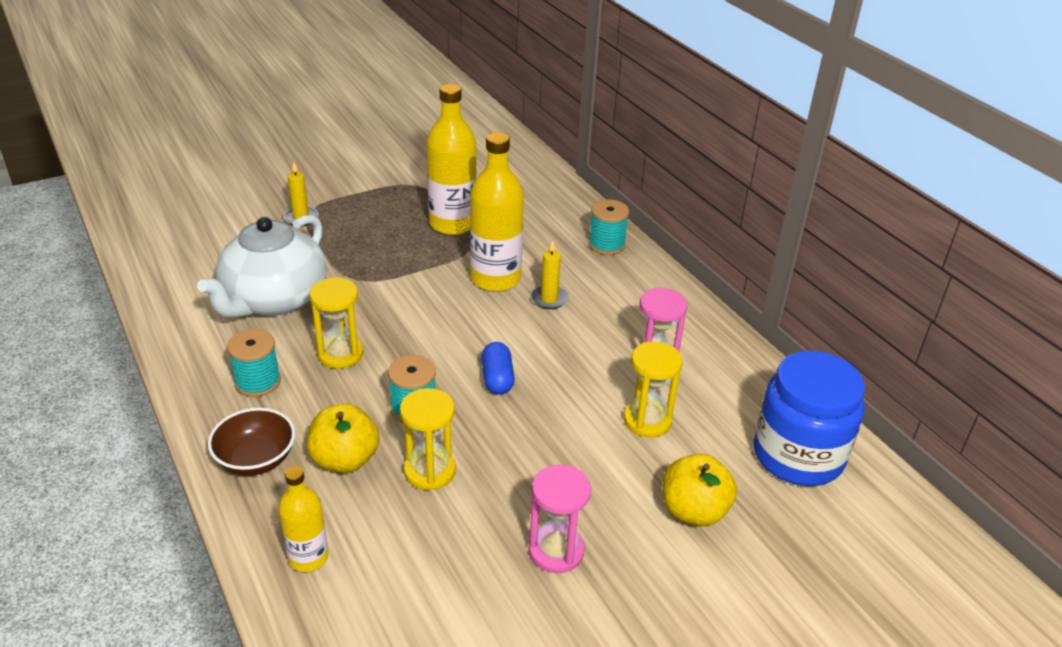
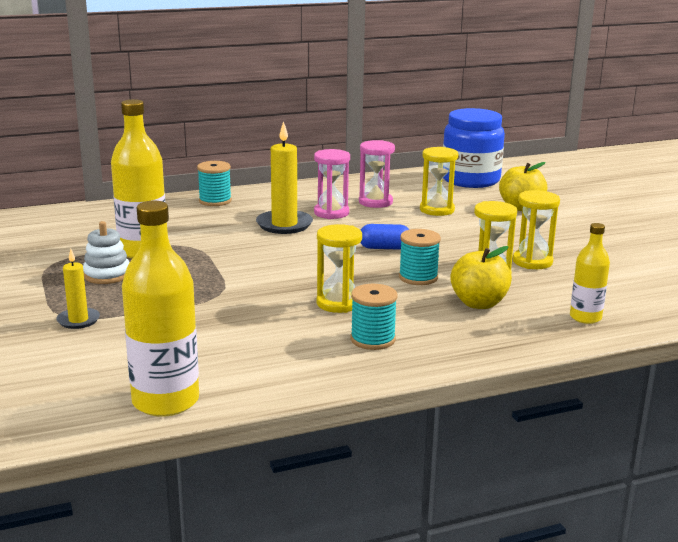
camera: 80 degrees left, 15 degrees down
(256, 459) = (479, 338): brown bowl -> none
(274, 299) = (236, 333): white teapot -> none
(394, 215) = (107, 275): none -> white stacking toy
(480, 514) = (532, 262): none -> yellow hourglass
(495, 279) = (246, 240): yellow bottle -> yellow bottle (165, 401)
(549, 299) = (284, 225): yellow candle -> yellow candle, size x1.71
(556, 551) = (561, 243): pink hourglass -> pink hourglass (331, 213)

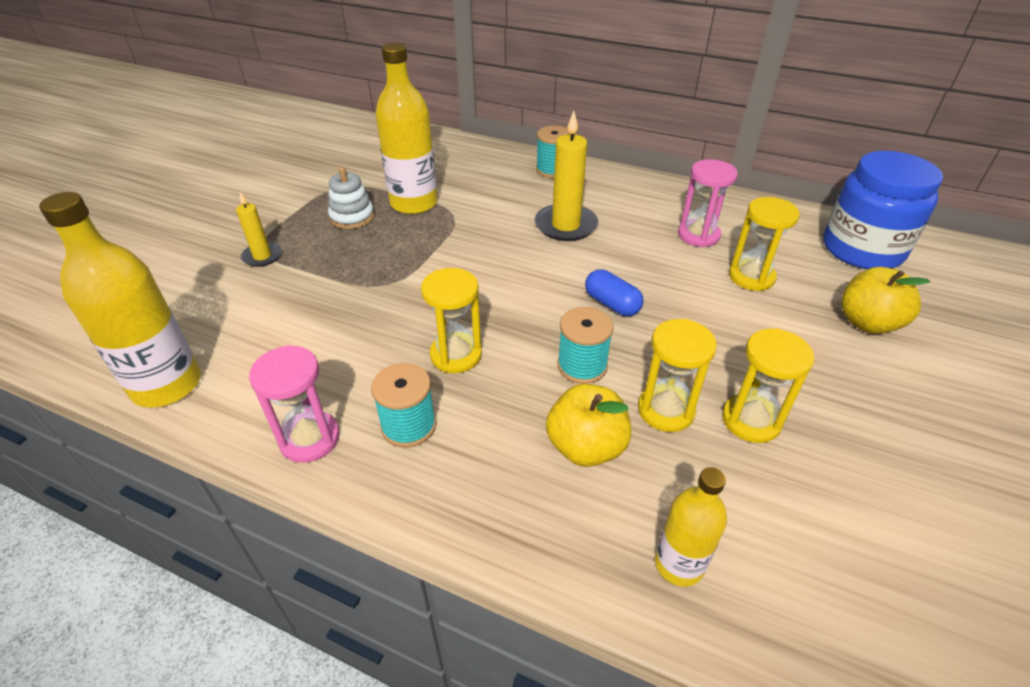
camera: 45 degrees right, 20 degrees up
(331, 213) = (631, 230): pink hourglass -> pink hourglass (309, 439)

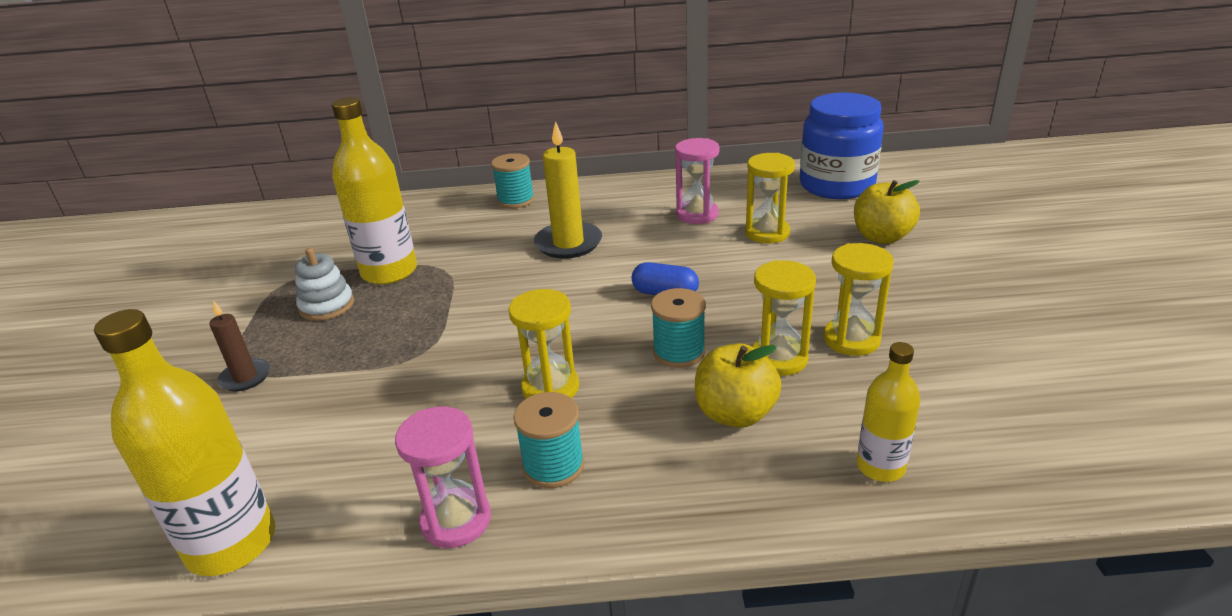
camera: 25 degrees left, 10 degrees down
(262, 256) = (245, 377): yellow candle -> brown candle

